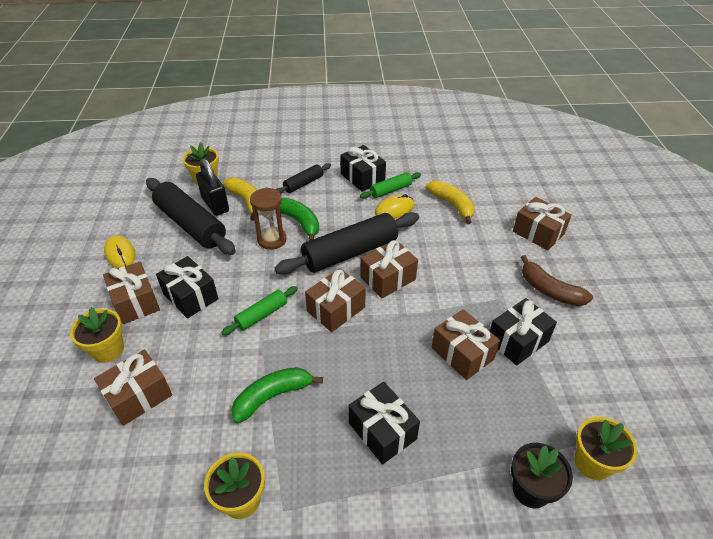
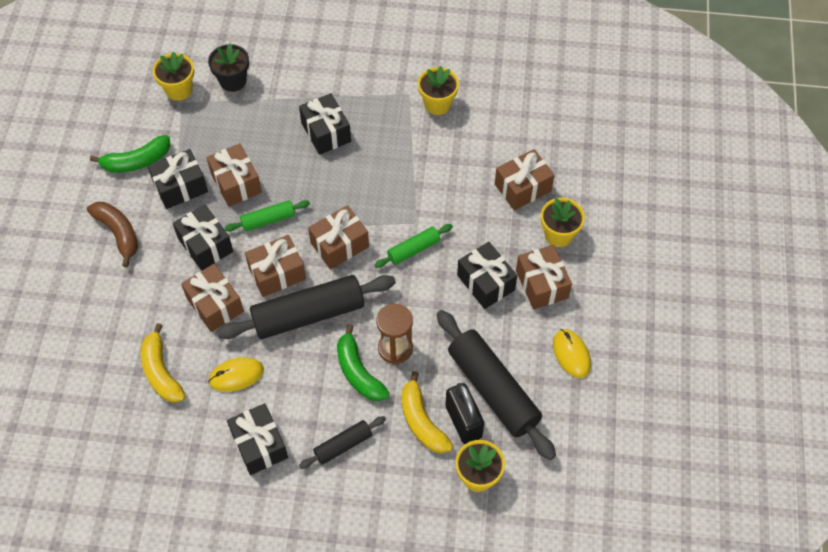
camera: 170 degrees left, 15 degrees up
(273, 396) = (409, 171): green banana -> green banana (136, 161)
(390, 190) = (229, 412): green rolling pin -> green rolling pin (268, 220)
(463, 292) = (205, 245): none -> black gift
(538, 233) = (83, 309): brown gift -> brown gift (215, 305)

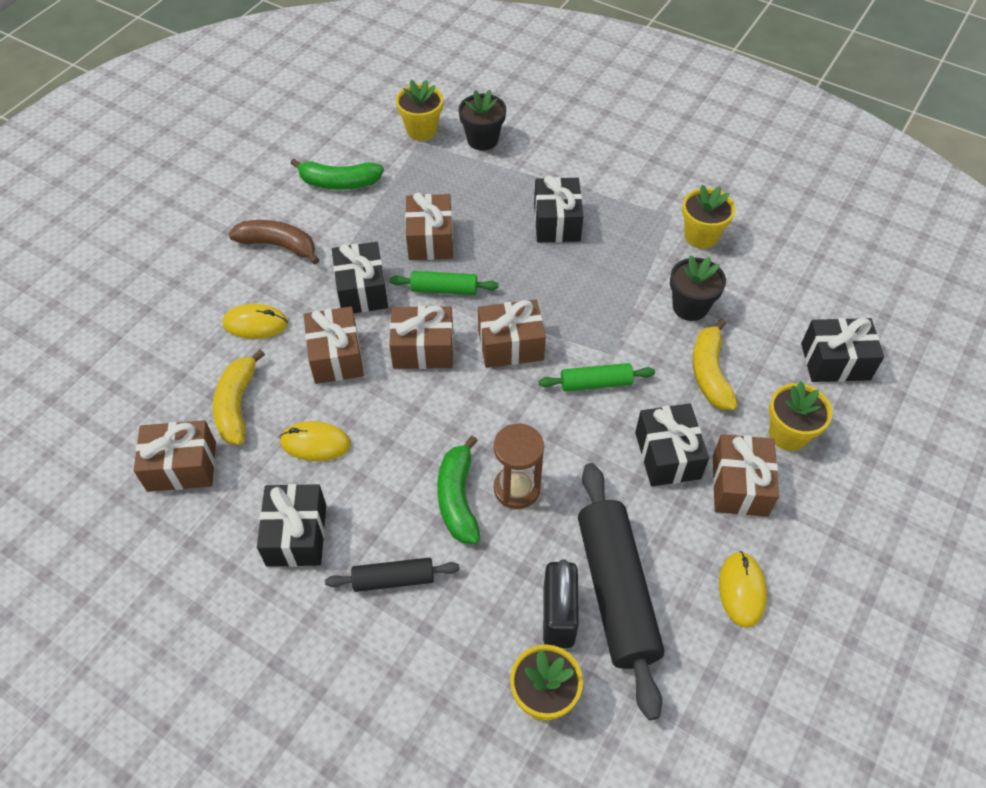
camera: 25 degrees right, 5 degrees down
(118, 233) = (278, 245): brown banana -> brown banana turned 60 degrees counterclockwise
(138, 304) = (256, 324): none -> yellow mouse
(180, 187) = (369, 223): black gift -> black gift (835, 362)
(308, 314) = (434, 408): black rolling pin -> none
(422, 421) = (505, 592): yellow banana -> yellow banana (710, 373)
(454, 164) = (690, 307): none -> black flower pot
(522, 188) = (765, 363): brown gift -> brown gift (182, 466)

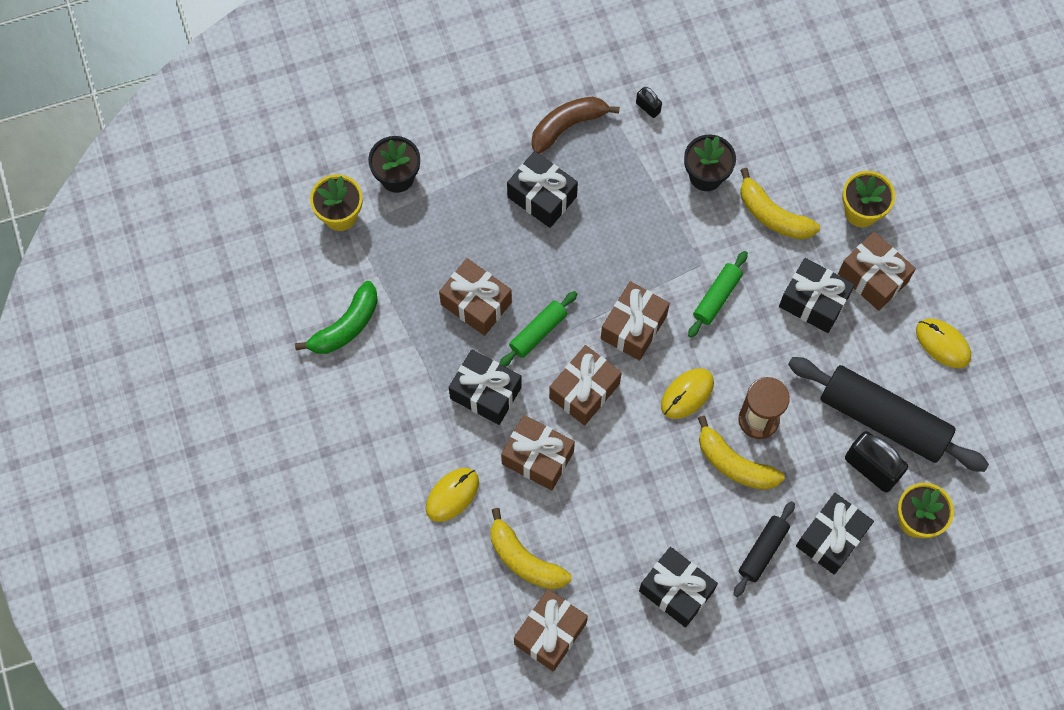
camera: 50 degrees left, 15 degrees up
(278, 245) = (379, 423): brown banana -> brown banana (568, 126)
(315, 443) = (608, 527): yellow mouse -> yellow mouse (687, 394)
(458, 498) = (734, 463): green banana -> yellow banana
(701, 236) = (648, 107): yellow flower pot -> black padlock
(835, 362) = (833, 126): black gift -> black gift (831, 538)

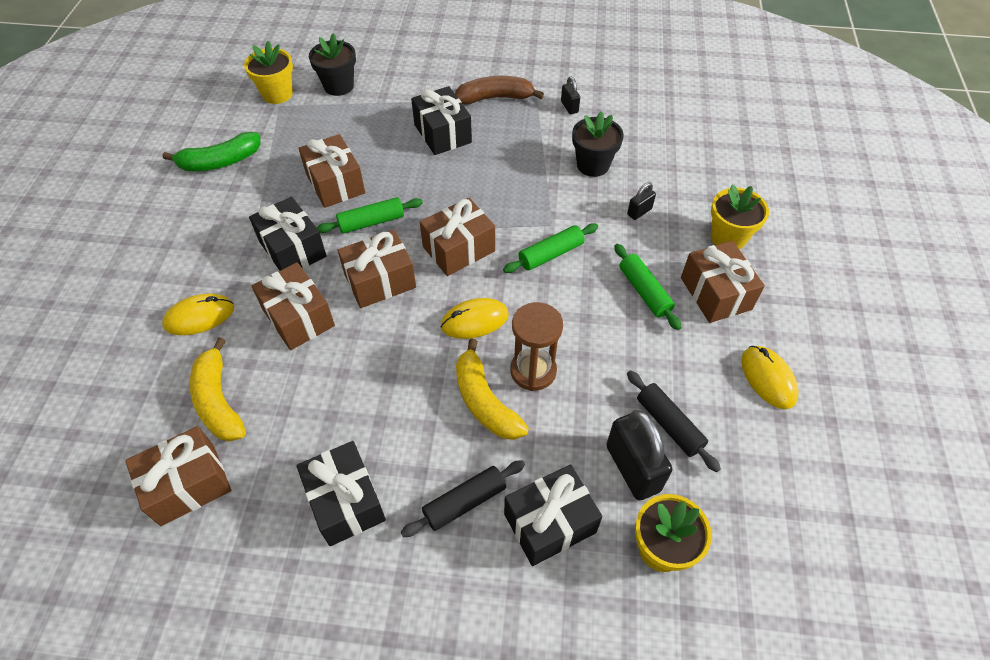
camera: 25 degrees right, 15 degrees down
(772, 215) = (639, 212): yellow banana -> black padlock
(813, 302) = (644, 291): black gift -> green rolling pin
(883, 419) = (669, 424): black rolling pin -> black rolling pin, size x0.51

